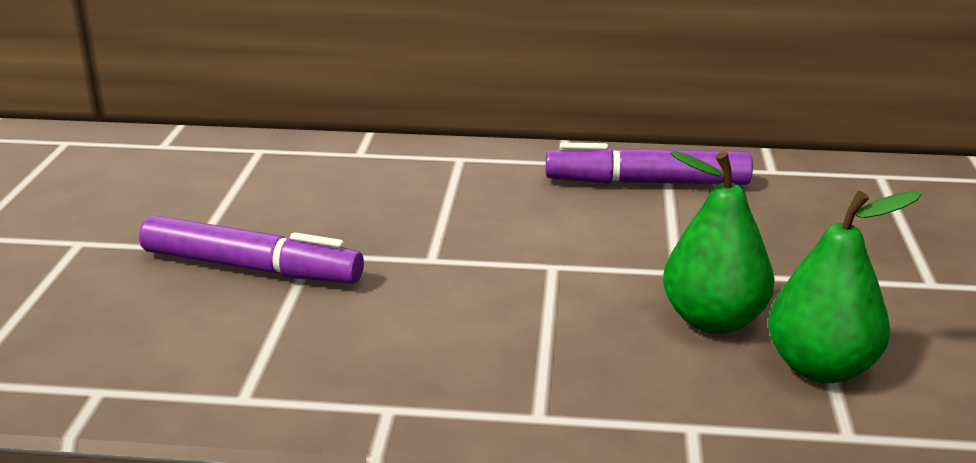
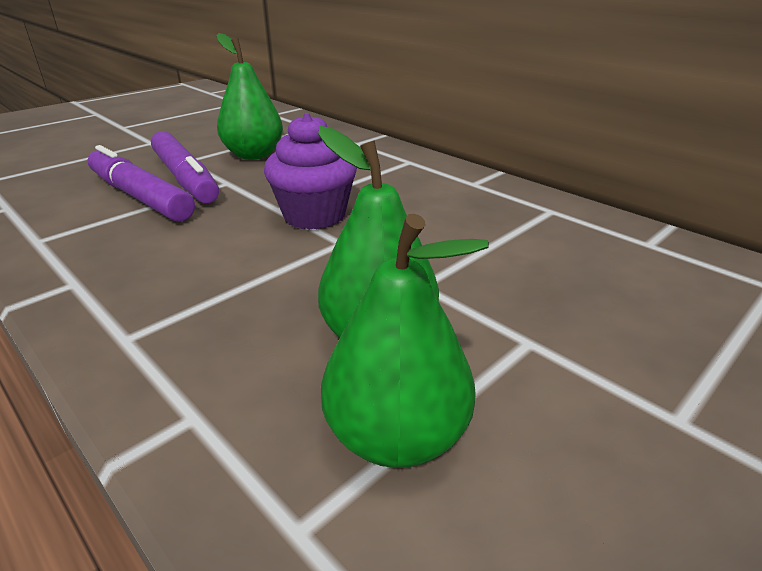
camera: 40 degrees right, 5 degrees up
(270, 210) = (254, 155): none -> green pear
(482, 251) = (314, 215): none -> purple cupcake
(647, 182) = (513, 215): purple marker -> purple marker (140, 197)

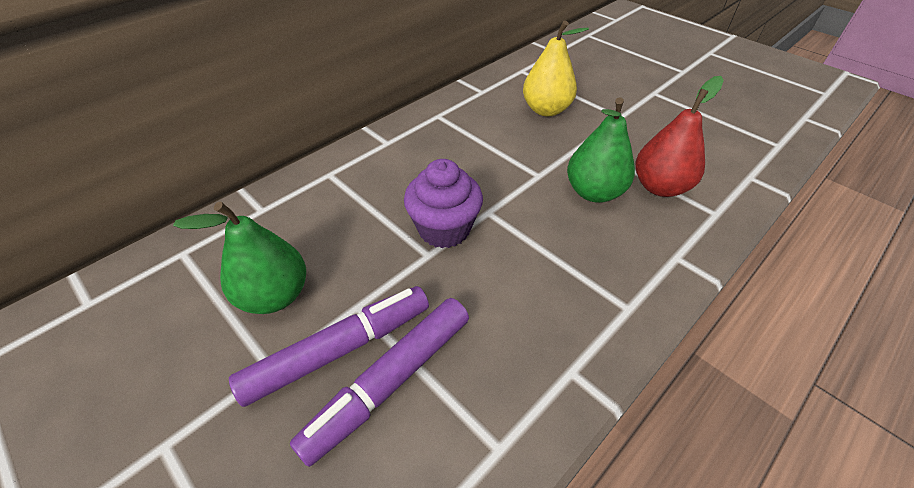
camera: 90 degrees left, 15 degrees up
(396, 436) = (660, 187): green pear -> red pear
(631, 305) = (546, 110): none -> yellow pear

